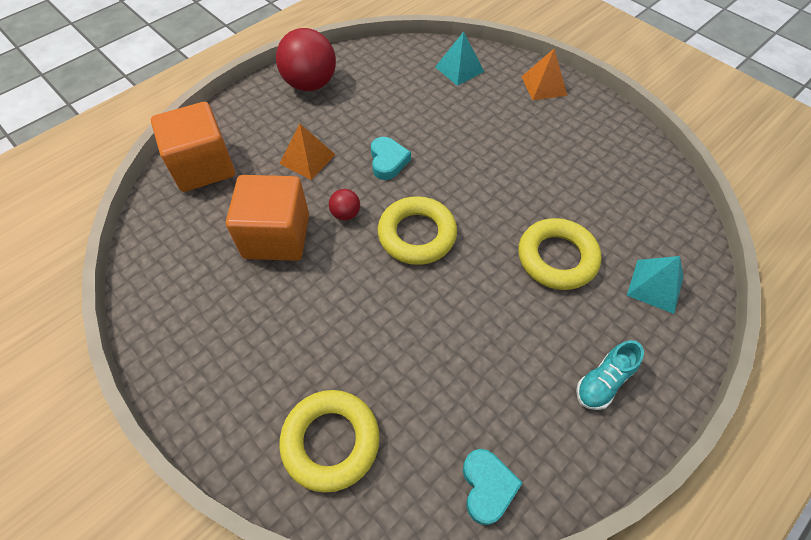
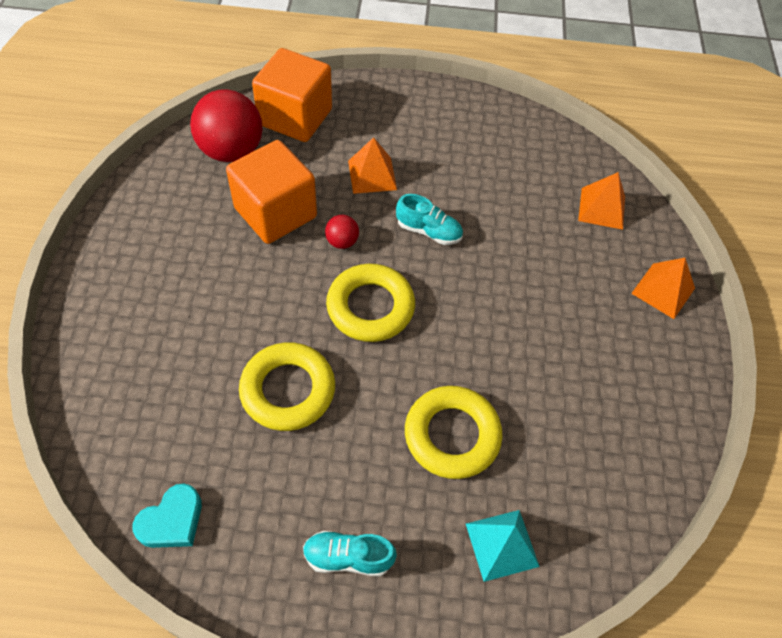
camera: 45 degrees right, 0 degrees up
(310, 84) = (455, 117): red ball -> red ball (231, 151)
(331, 441) = (127, 381): yellow ring -> yellow ring (288, 390)
(388, 161) = (428, 231): turquoise heart -> turquoise shoe
(459, 69) = (601, 208): turquoise pyramid -> orange pyramid

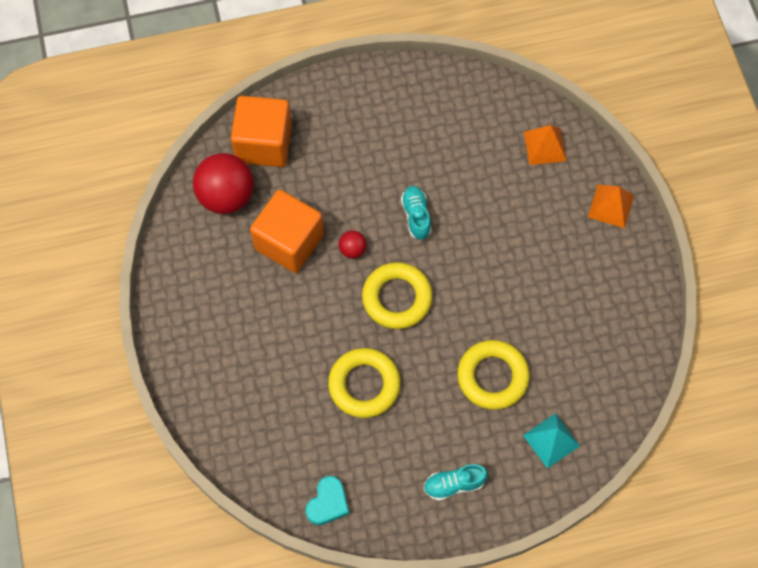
camera: 15 degrees left, 10 degrees up
(372, 175) = (351, 179): orange pyramid -> none
(428, 231) = (416, 216): turquoise shoe -> turquoise shoe turned 105 degrees counterclockwise

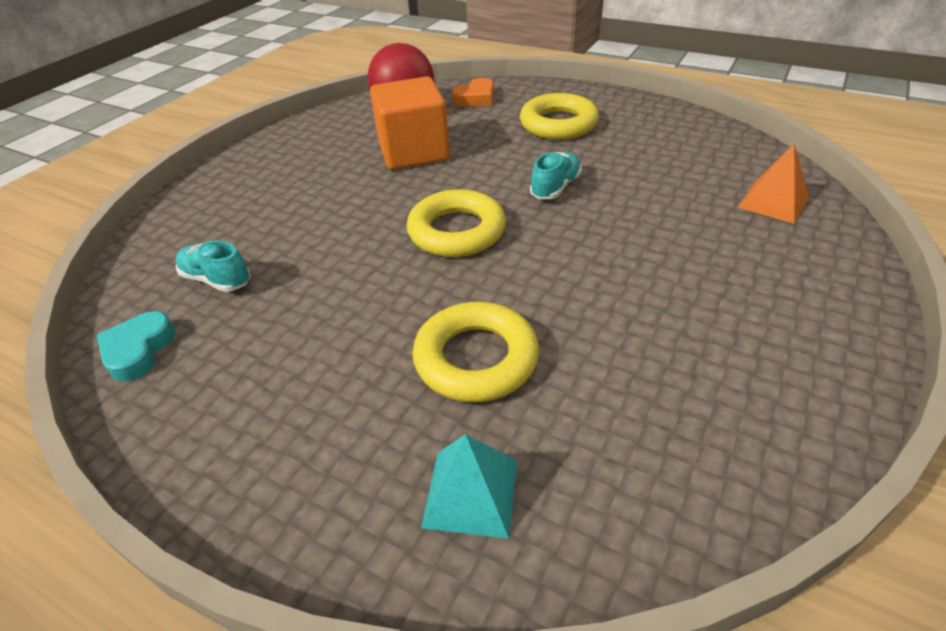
camera: 45 degrees right, 25 degrees down
(264, 143) = (476, 98): orange cube -> orange heart
(328, 503) = (138, 350): turquoise heart -> turquoise heart turned 120 degrees clockwise
(352, 250) = (461, 180): red ball -> none
(364, 385) = (328, 276): yellow ring -> yellow ring (558, 124)
(454, 484) = (278, 441): turquoise shoe -> turquoise shoe (217, 280)
(611, 206) = (831, 287): orange pyramid -> none

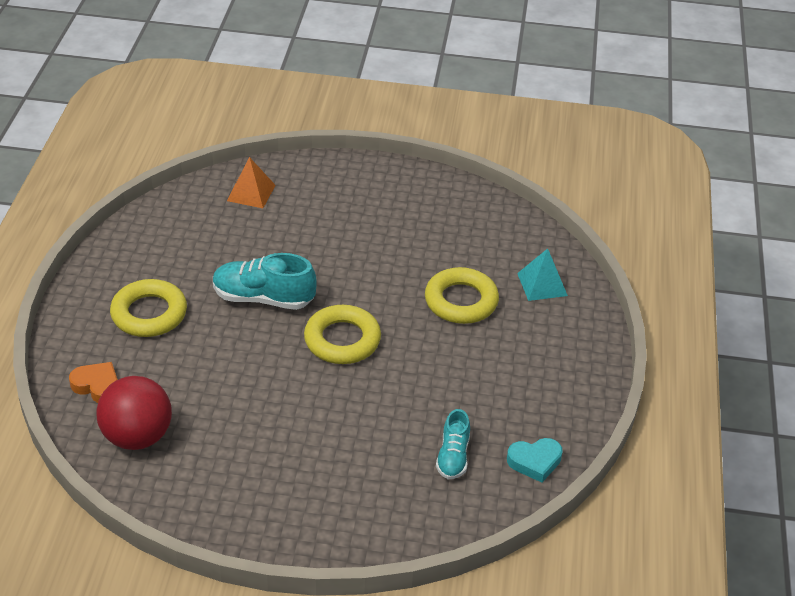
camera: 115 degrees left, 0 degrees up
(414, 152) = (227, 401): orange cube -> none
(555, 187) = (263, 298): turquoise shoe -> turquoise shoe, size x1.65

